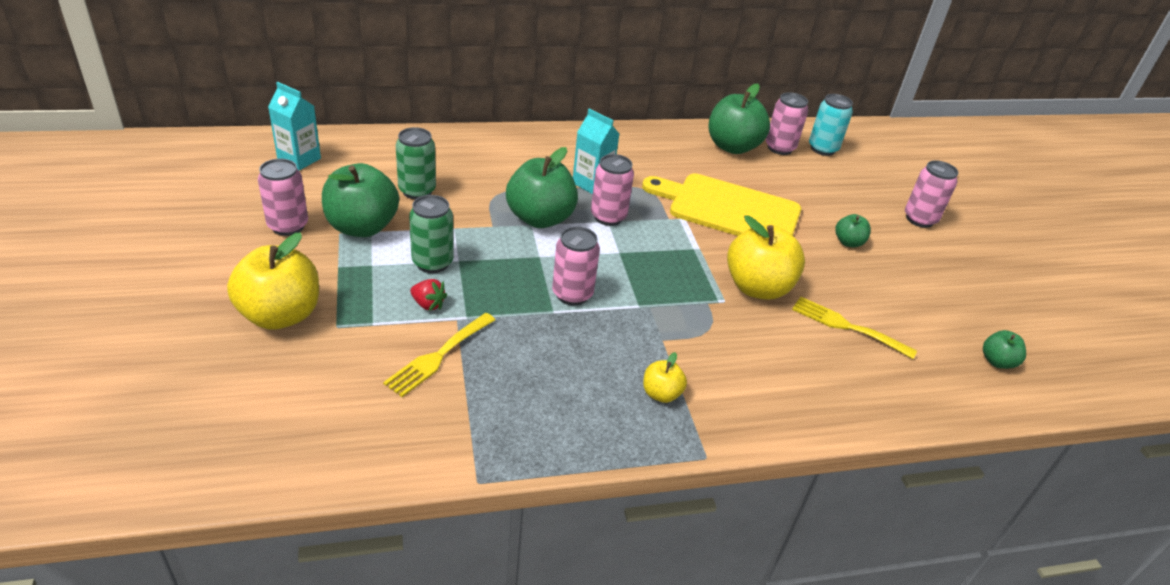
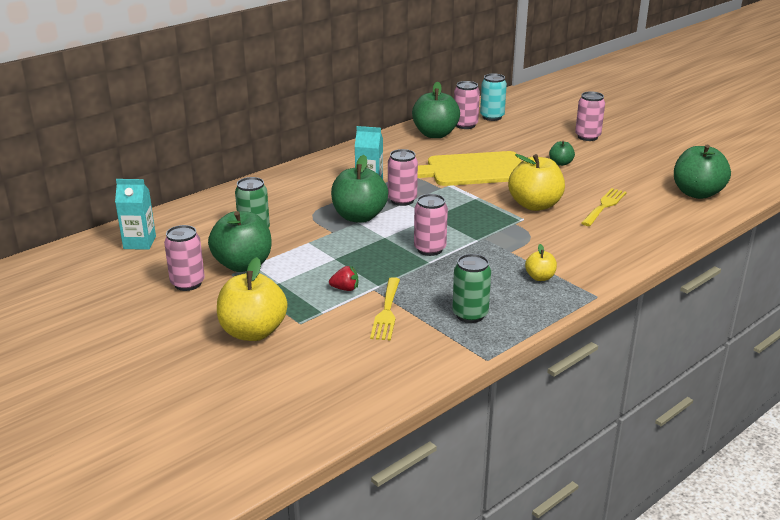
camera: 25 degrees left, 10 degrees down
(432, 262) = (318, 266): green can -> green can (470, 315)
(847, 326) = (604, 206): yellow fork -> yellow fork turned 120 degrees clockwise
(997, 361) = (697, 193): green apple -> green apple, size x2.03

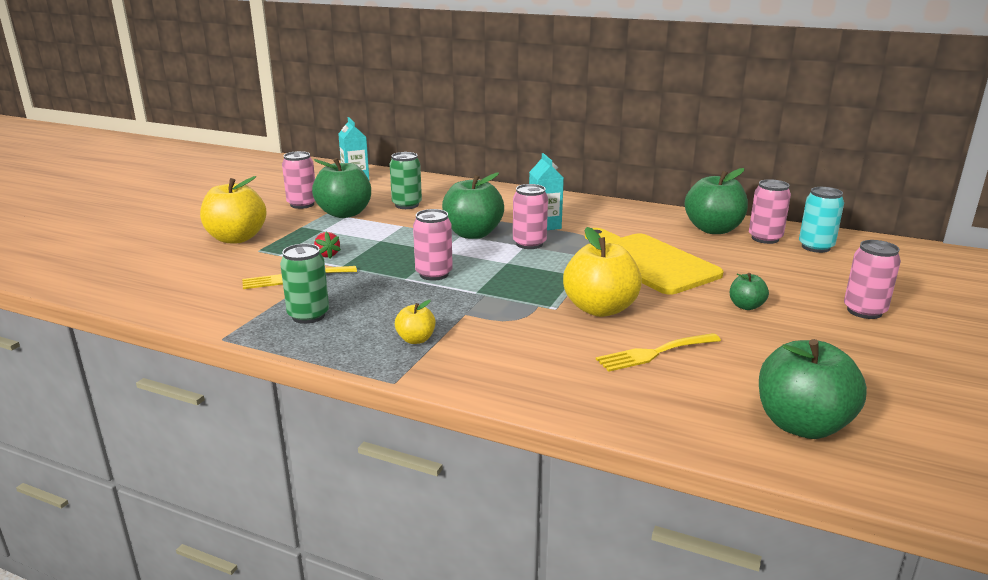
camera: 65 degrees right, 5 degrees down
(604, 206) = (654, 353): yellow fork -> yellow fork turned 150 degrees clockwise

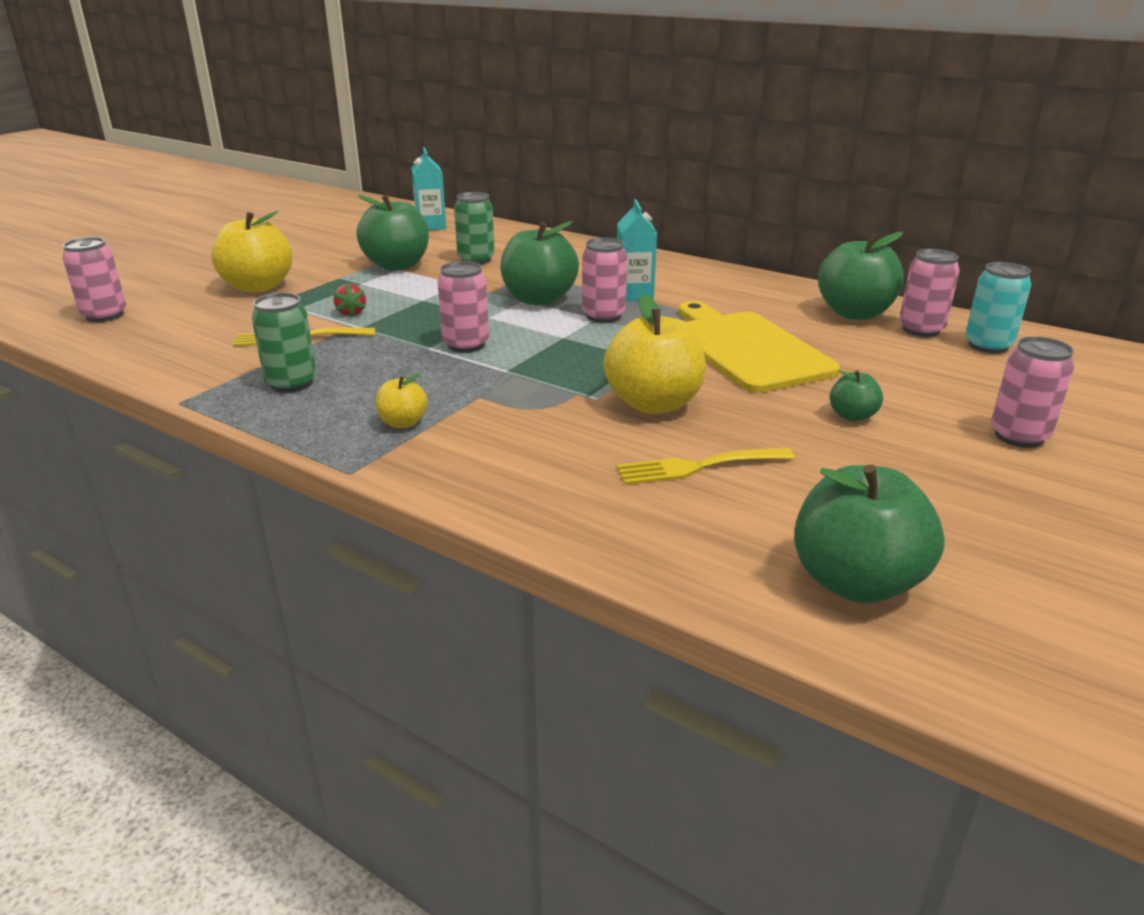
camera: 10 degrees right, 5 degrees up
(302, 204) = (353, 252): pink can -> pink can (104, 315)

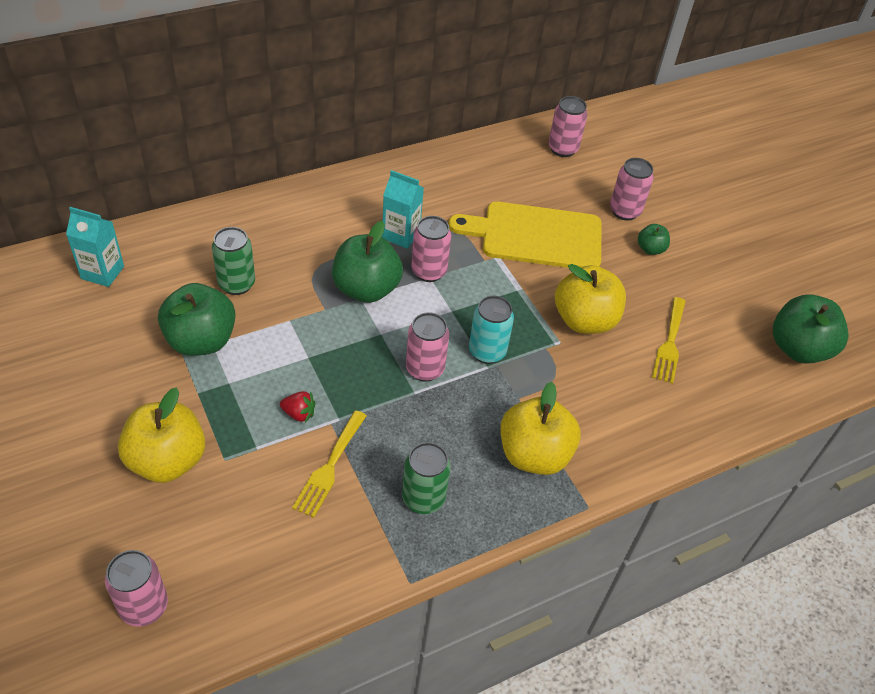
camera: 65 degrees left, 20 degrees up
(403, 423) = (534, 454): yellow apple -> yellow apple, size x2.03
(854, 313) = (518, 157): green apple -> none
(988, 346) = (602, 141): turquoise can -> turquoise can (487, 351)
(1018, 436) = (706, 207): pink can -> pink can (624, 211)

